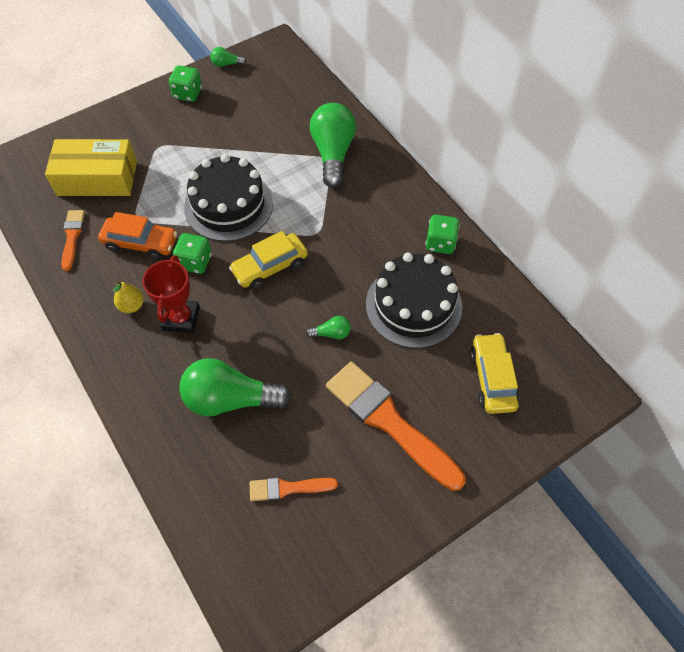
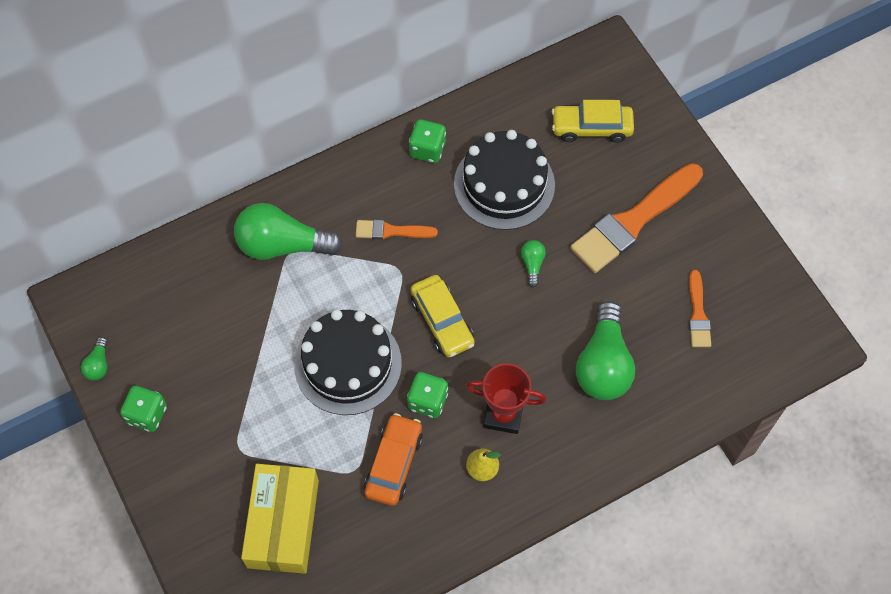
camera: 85 degrees left, 5 degrees up
(72, 237) = (375, 546): orange brush -> orange brush (391, 231)

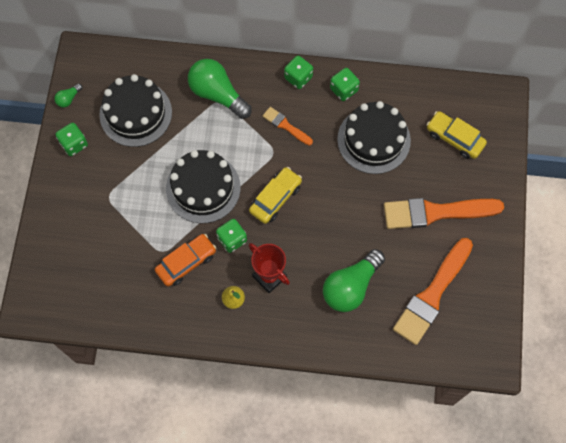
camera: 35 degrees right, 5 degrees up
(198, 329) = (135, 113): none -> black cake
(283, 523) = (101, 254): yellow box -> none
(364, 168) = (298, 78): none -> green dice
(442, 321) = (275, 198): yellow car -> yellow car turned 150 degrees counterclockwise
(532, 264) = (354, 199): green light bulb -> none
(698, 314) = (432, 295): orange brush -> orange brush, size x2.00

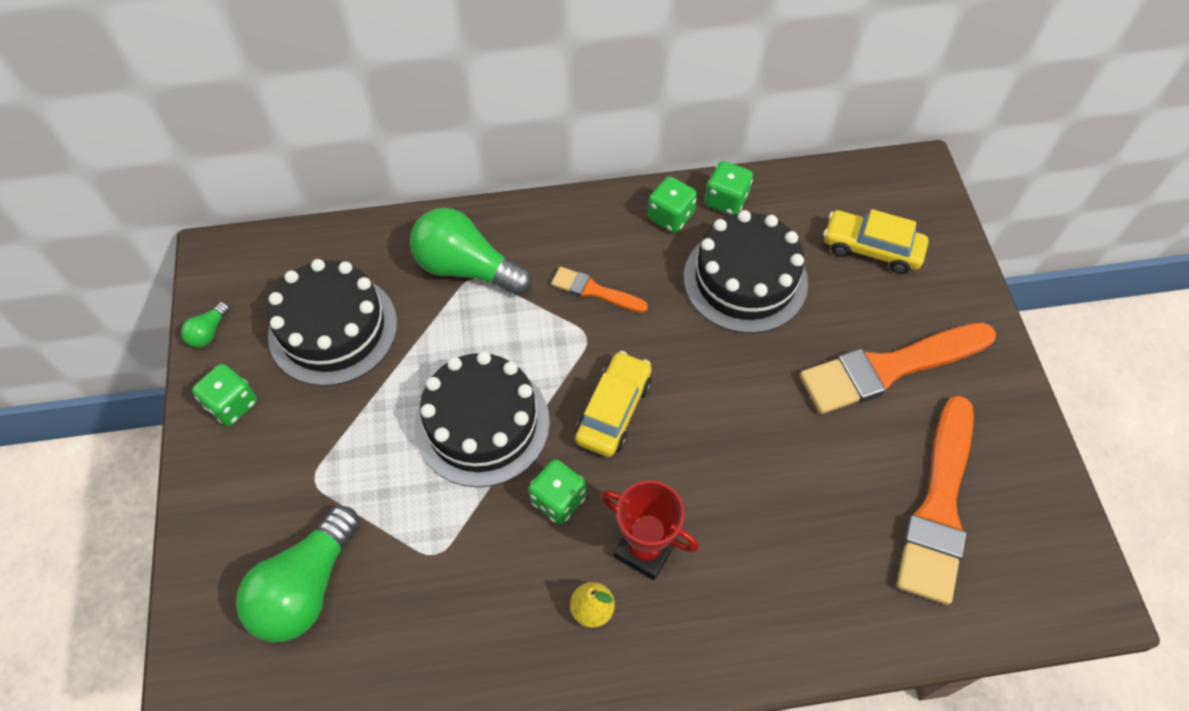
camera: 15 degrees left, 10 degrees down
(186, 262) = (486, 563): orange car -> none
(298, 78) = (592, 215): green dice -> green dice (726, 200)
(351, 286) = (795, 529): green light bulb -> green light bulb (306, 587)

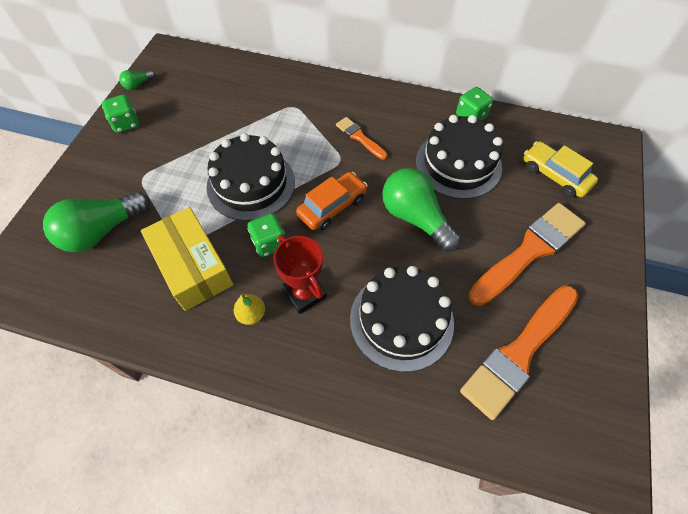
camera: 25 degrees right, 0 degrees up
(333, 329) = (201, 105): black cake -> black cake (401, 320)
(467, 268) = (292, 100): green light bulb -> green light bulb (415, 218)
(472, 579) = (192, 266): none -> yellow box
(613, 410) = (332, 206): yellow car -> orange car
(670, 216) = (430, 113): green dice -> none
(889, 368) = (529, 251): orange brush -> orange brush turned 135 degrees clockwise

